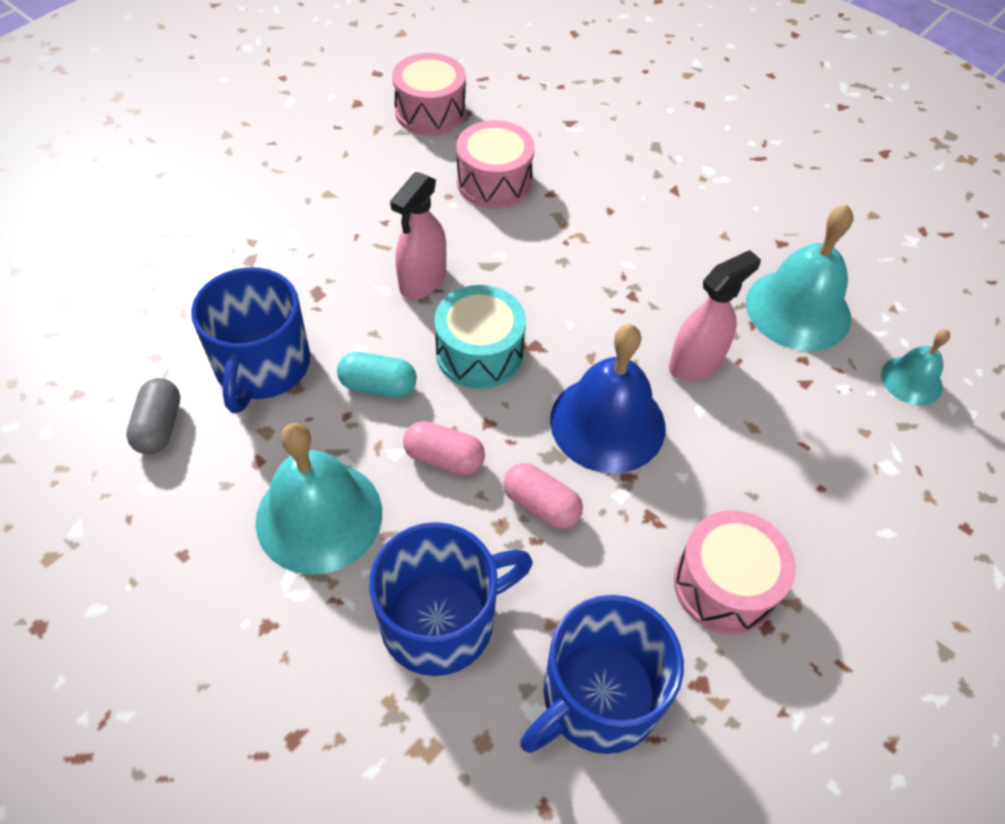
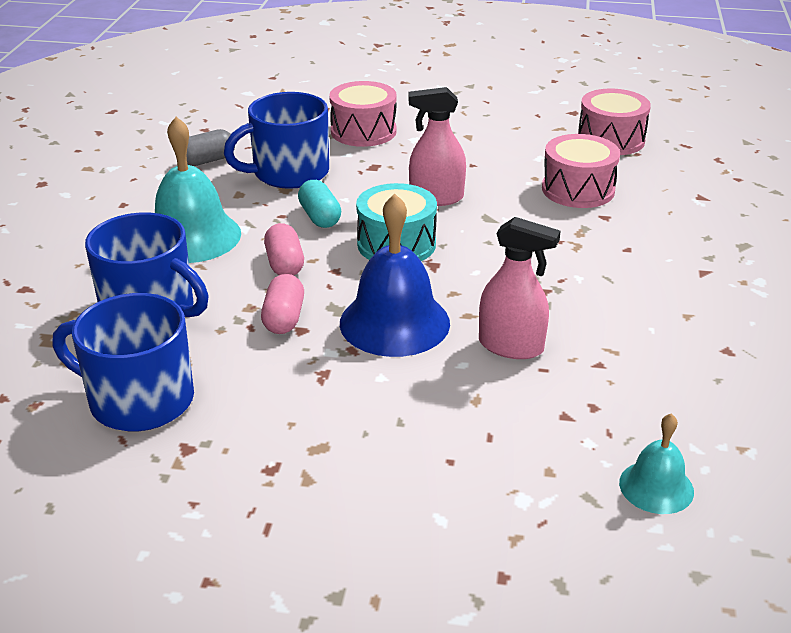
camera: 60 degrees right, 20 degrees down
(724, 585) = (291, 433): pink drum -> pink drum (363, 131)
(798, 309) = (653, 385): turquoise bell -> none

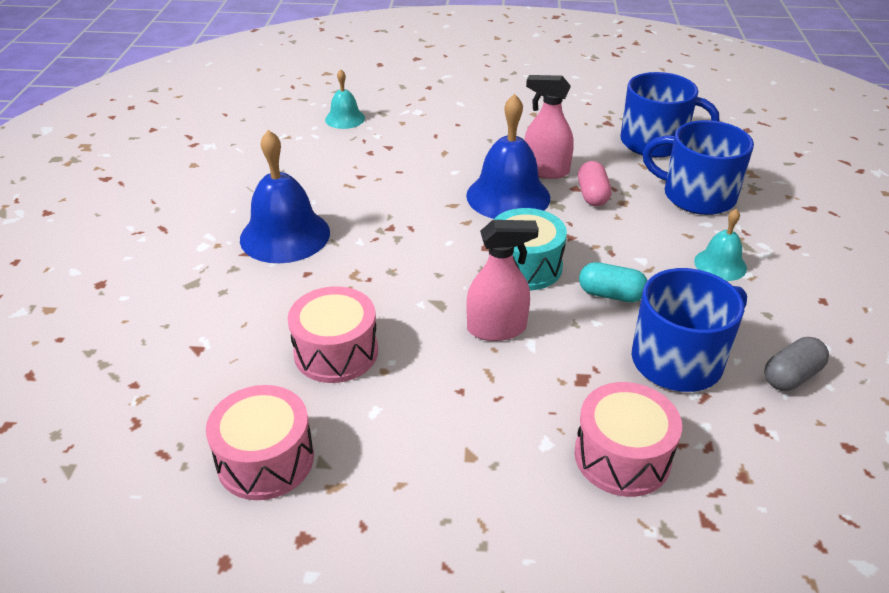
camera: 175 degrees right, 5 degrees up
(191, 236) = (720, 264): turquoise bell -> turquoise bell, size x0.55
(284, 264) = (617, 240): pink capsule -> none
(320, 217) = (611, 294): turquoise capsule -> turquoise capsule turned 45 degrees counterclockwise
(511, 346) = (420, 184): pink spray bottle -> pink spray bottle (545, 171)
(669, 288) = (285, 235): none -> blue bell

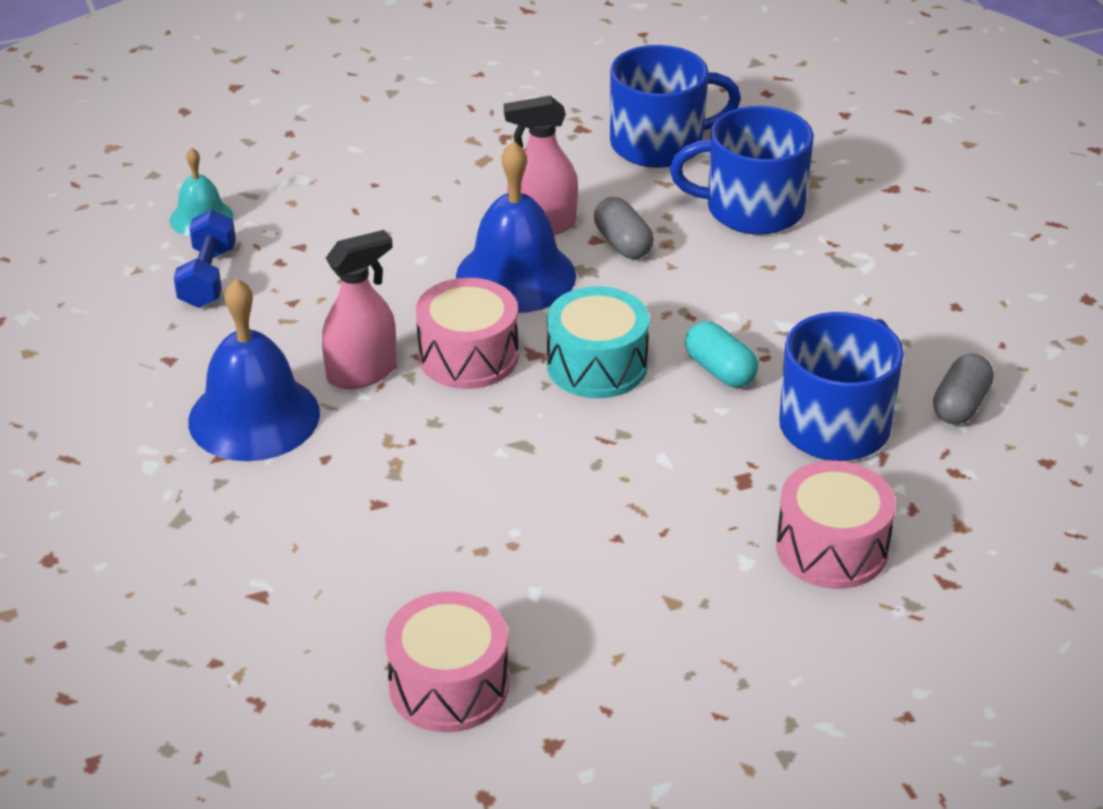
camera: 25 degrees left, 0 degrees up
(323, 150) = (208, 277): none -> blue dumbbell
(336, 352) = (439, 542): pink drum -> pink drum (468, 356)
(497, 329) = (612, 453): pink spray bottle -> pink spray bottle (362, 372)
(592, 195) = (623, 244): pink capsule -> grey capsule
(611, 294) = (720, 370): turquoise capsule -> turquoise capsule turned 60 degrees clockwise
(720, 264) = (824, 294): turquoise bell -> none

